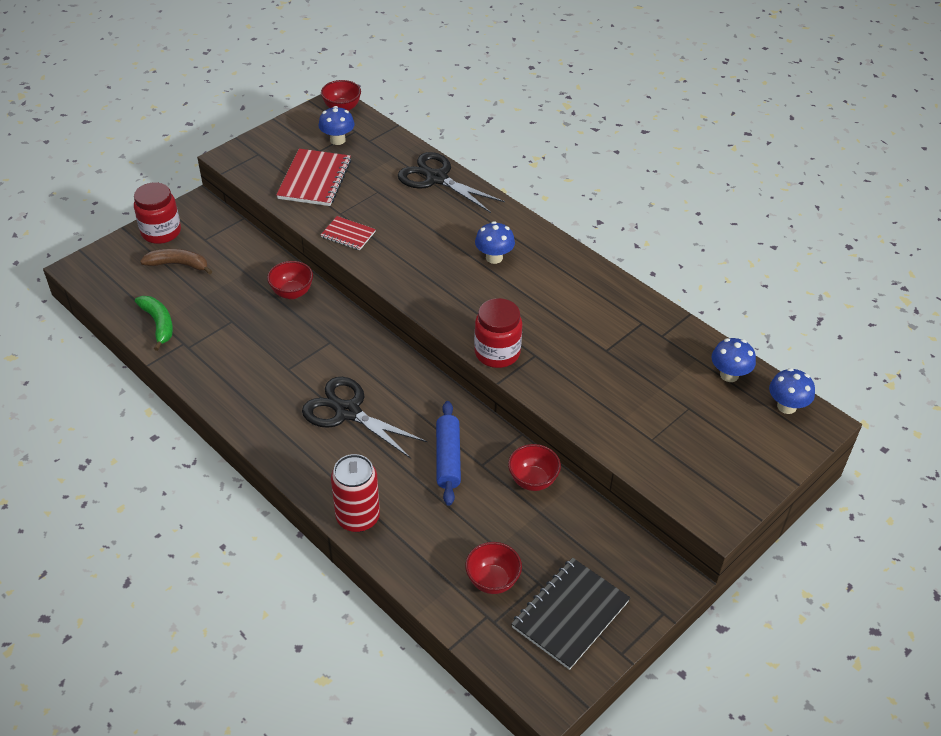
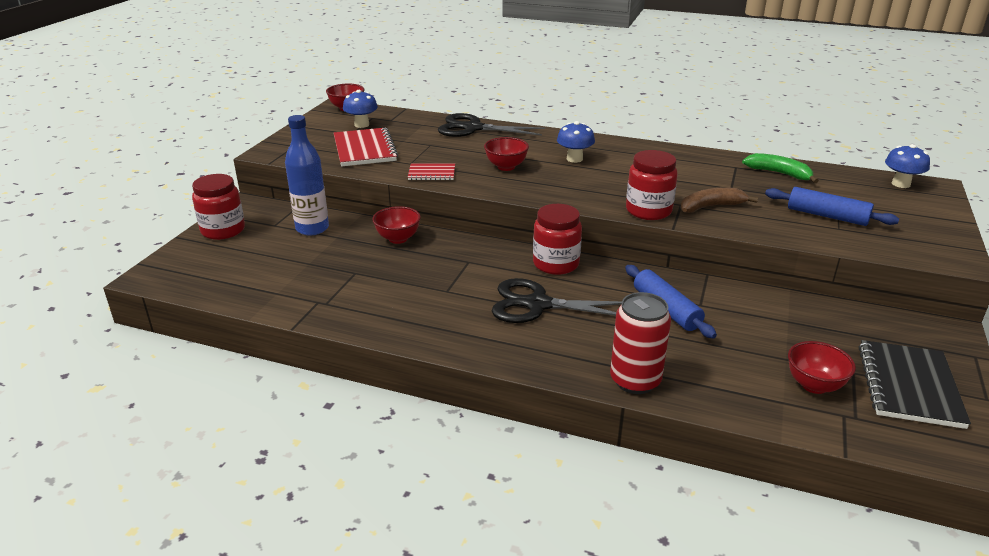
camera: 25 degrees left, 15 degrees down
(158, 324) = (277, 295): green banana -> green banana (779, 173)
(178, 265) = (262, 248): brown banana -> brown banana (711, 207)
(232, 255) = (312, 228): none -> blue bottle
(400, 372) = (556, 264): none -> red jar
(533, 480) = (755, 301): red bowl -> red bowl (506, 167)
(658, 420) = (827, 216): none -> blue rolling pin
(729, 375) = (837, 178): blue mushroom -> none

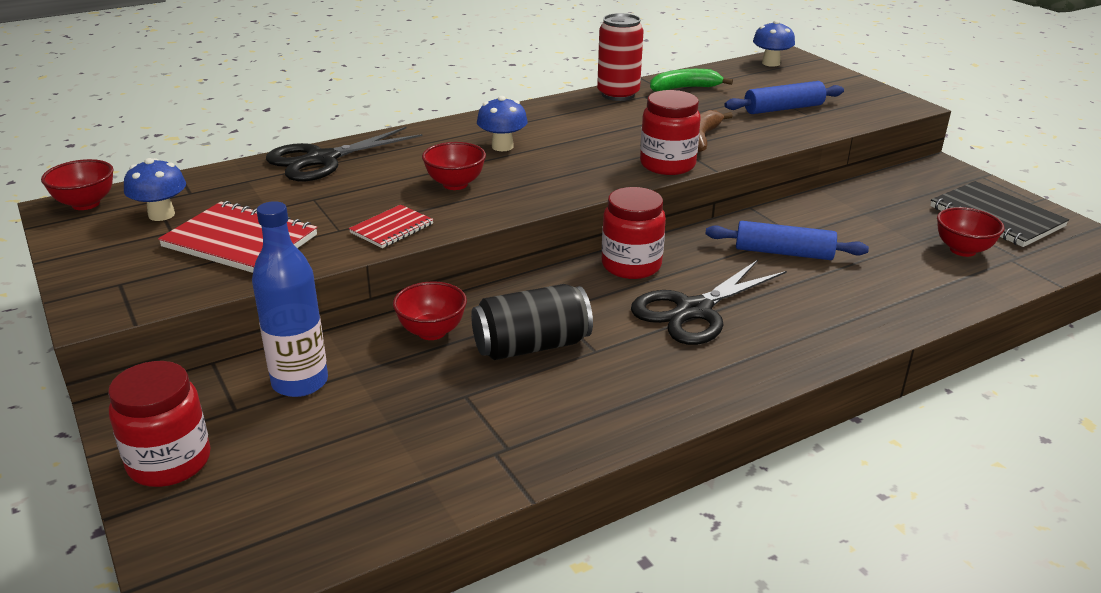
camera: 50 degrees left, 0 degrees up
(424, 270) = (531, 346): none -> black can
(635, 380) = (880, 323): red can -> red can (618, 94)

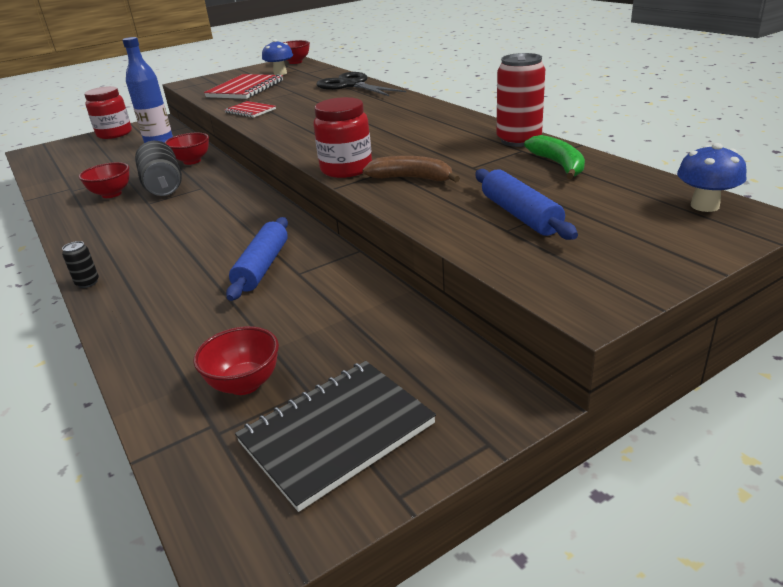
camera: 90 degrees right, 0 degrees up
(455, 184) = (311, 115): red bowl -> red bowl (111, 194)
(502, 146) = (379, 118): blue mushroom -> none
(631, 265) = (255, 206): red jar -> none
(694, 311) = (180, 231): black scissors -> none
(824, 358) = (87, 283): none -> black can

